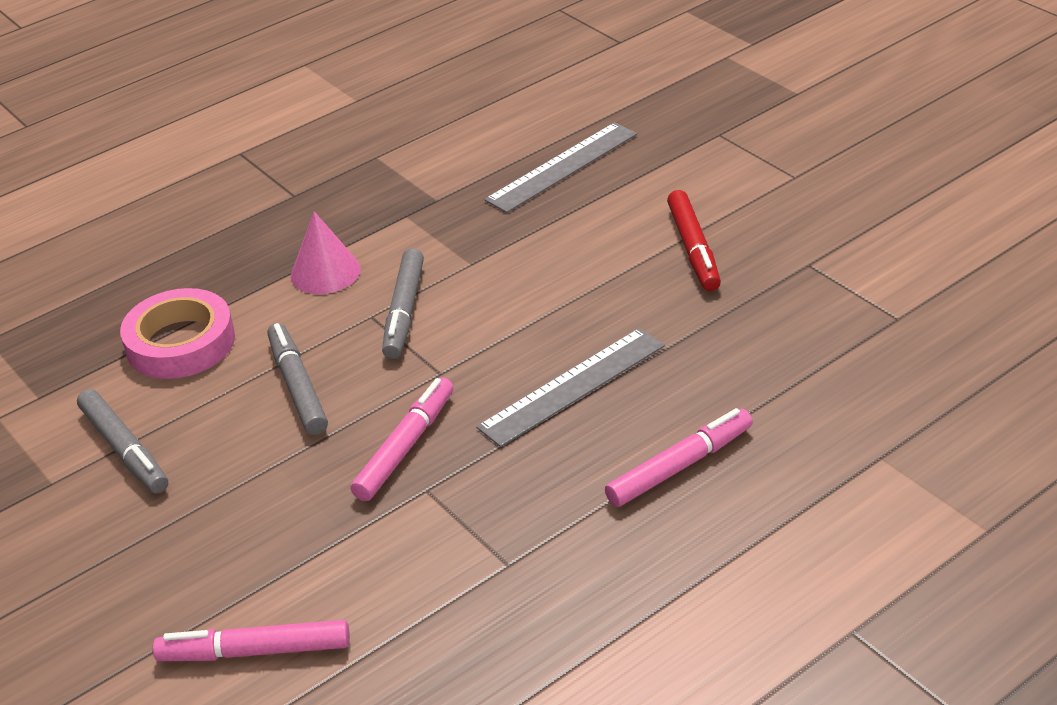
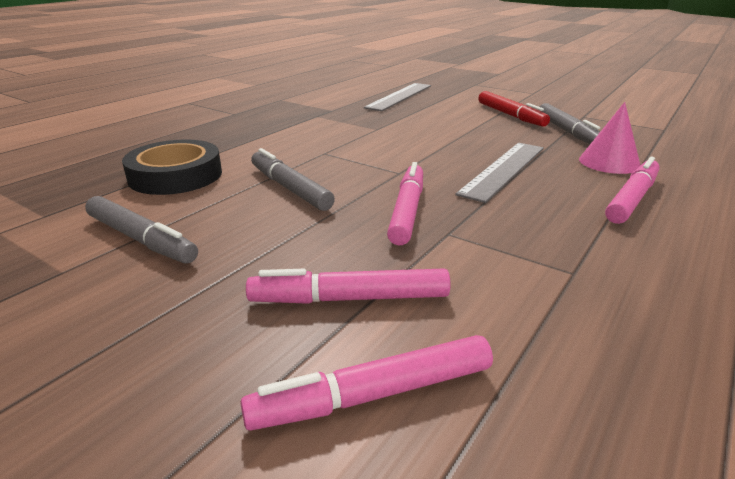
camera: 20 degrees left, 10 degrees down
(180, 343) = (175, 175): pink tape -> black tape
(283, 559) = (349, 299): none -> pink marker
(325, 272) = (276, 138): pink cone -> pink cone (609, 162)
(404, 312) = (348, 149): grey marker -> grey marker (568, 132)

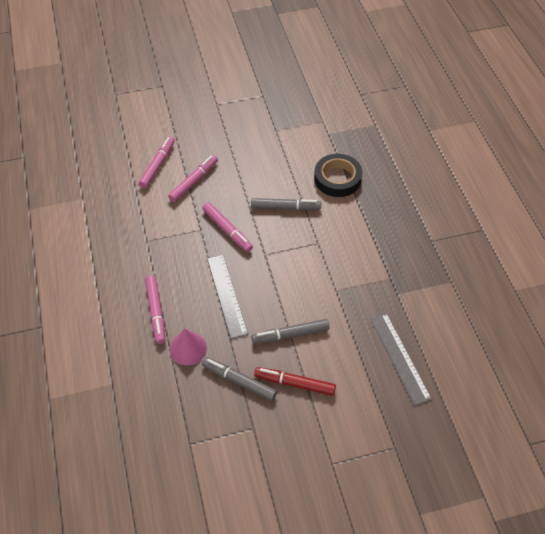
camera: 130 degrees right, 25 degrees up
(141, 239) = (281, 151): grey marker -> grey marker (290, 335)

